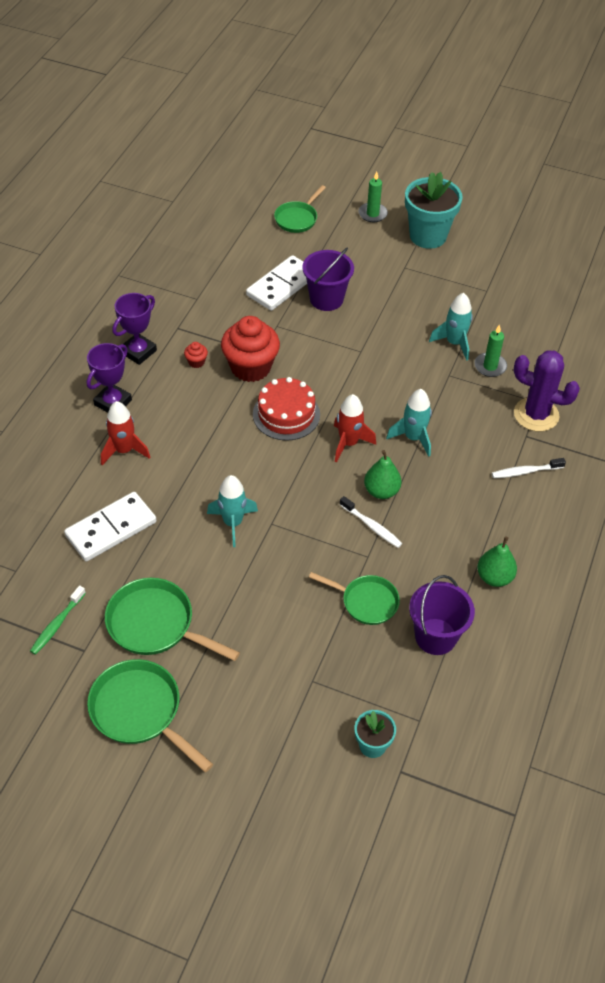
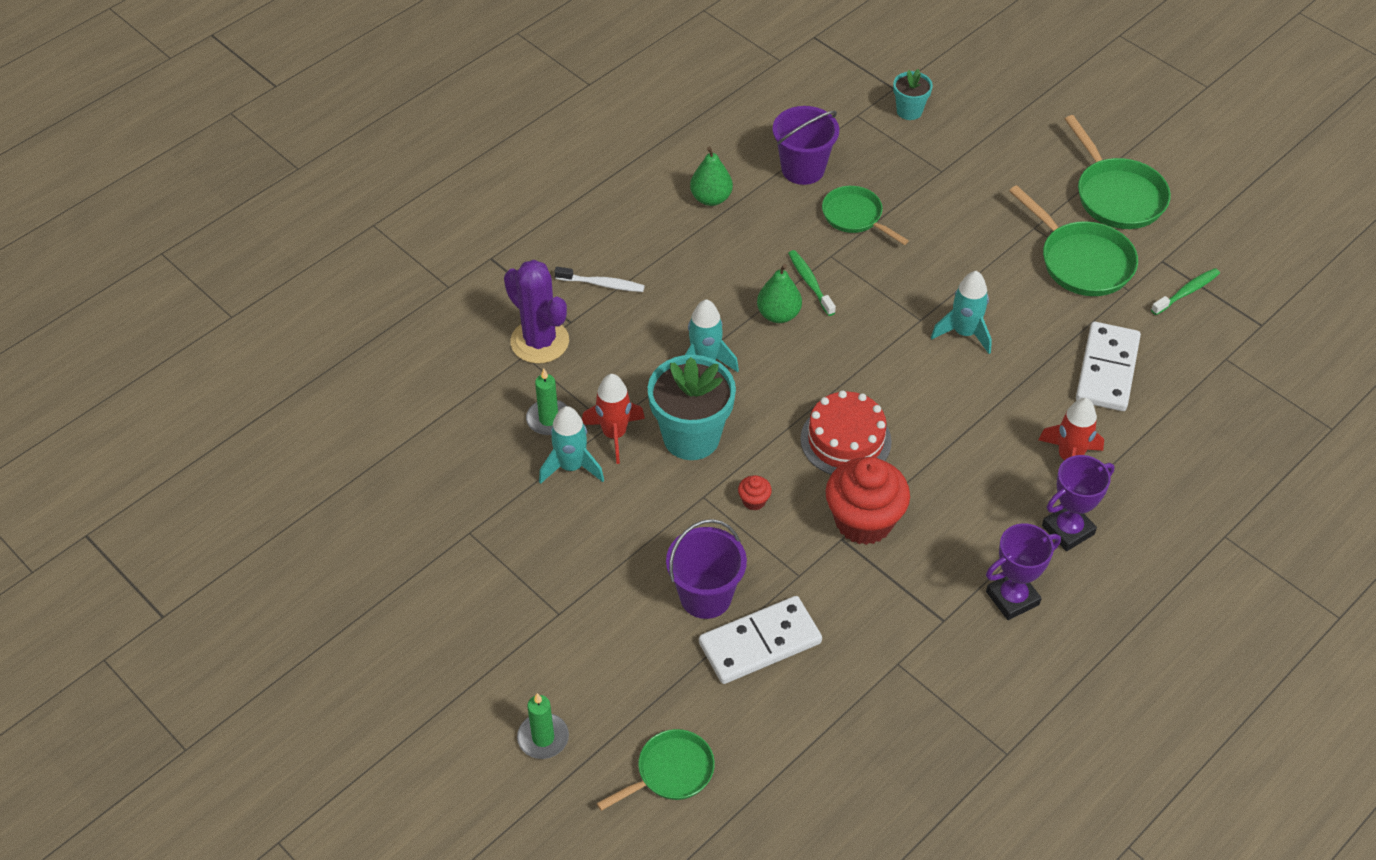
camera: 155 degrees left, 0 degrees up
(111, 529) = (1107, 370): white domino -> white domino turned 60 degrees counterclockwise
(196, 362) = (935, 554): red cupcake -> red cupcake (754, 501)
(348, 443) = (786, 379): red rocket -> red rocket (614, 434)
(372, 526) = (810, 282): white toothbrush -> green toothbrush
(428, 236) = (485, 660): turquoise flower pot -> turquoise flower pot (691, 437)

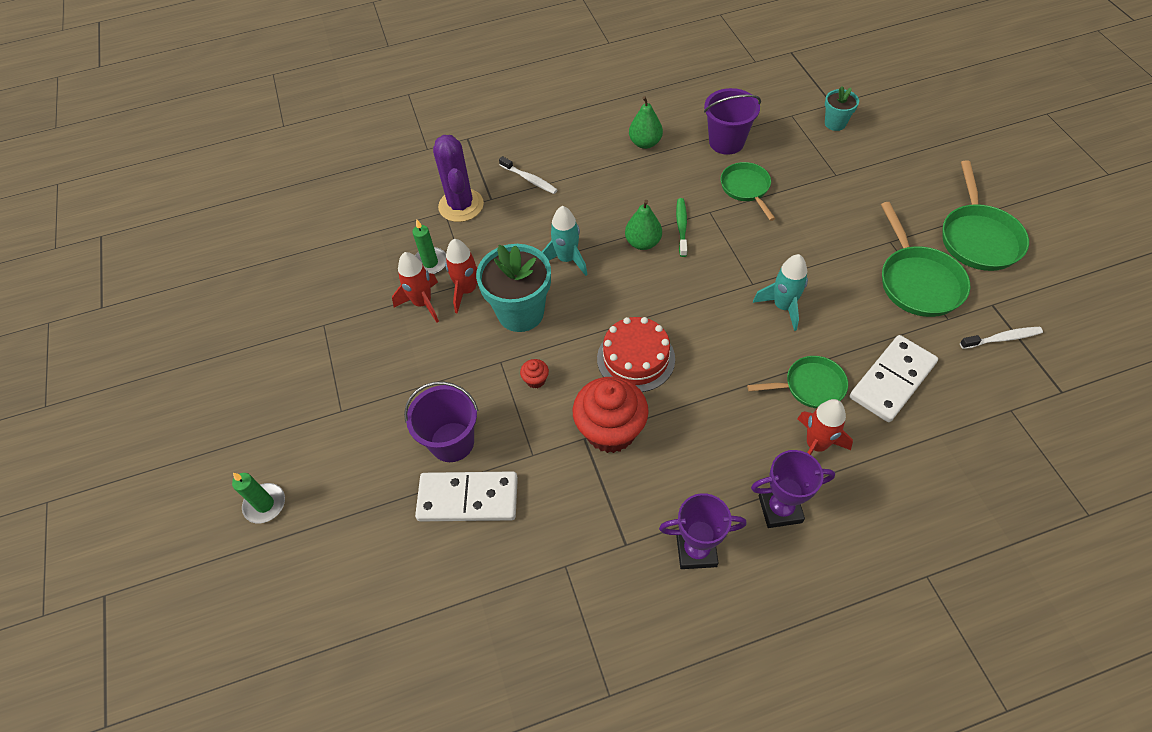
camera: 30 degrees right, 5 degrees up
(571, 467) = (422, 303): turquoise rocket -> red rocket
(671, 772) = (333, 577): green pan -> green pan (810, 386)
(1186, 292) = (1002, 338): green toothbrush -> white toothbrush

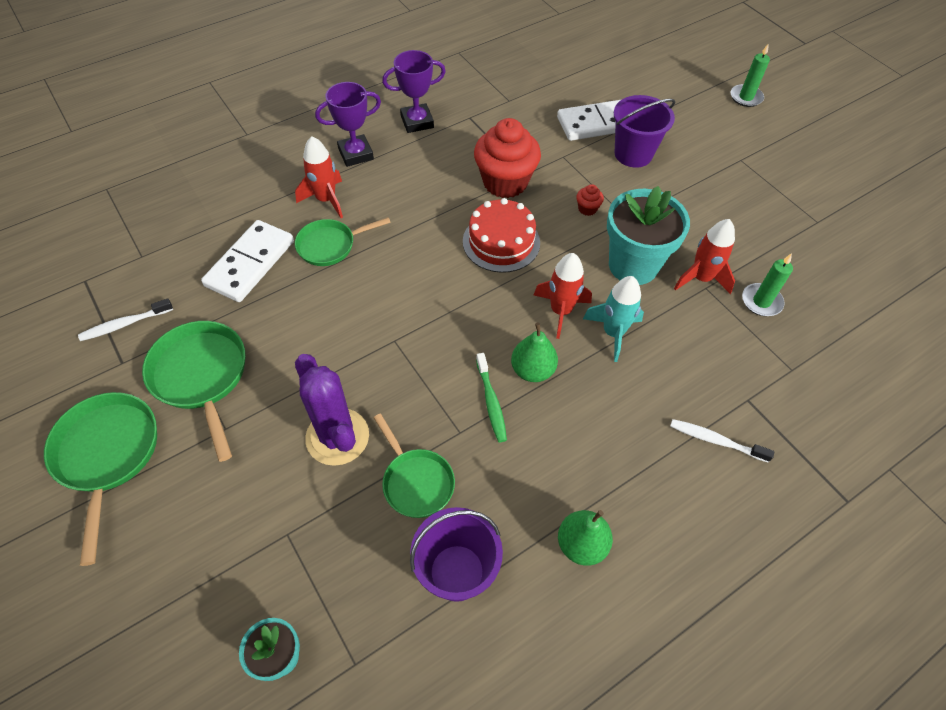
camera: 160 degrees right, 0 degrees up
(422, 303) = (738, 258): red rocket -> red rocket (560, 311)
(461, 205) = (778, 382): purple cactus -> purple cactus (337, 437)
(783, 306) = (359, 319): turquoise rocket -> none

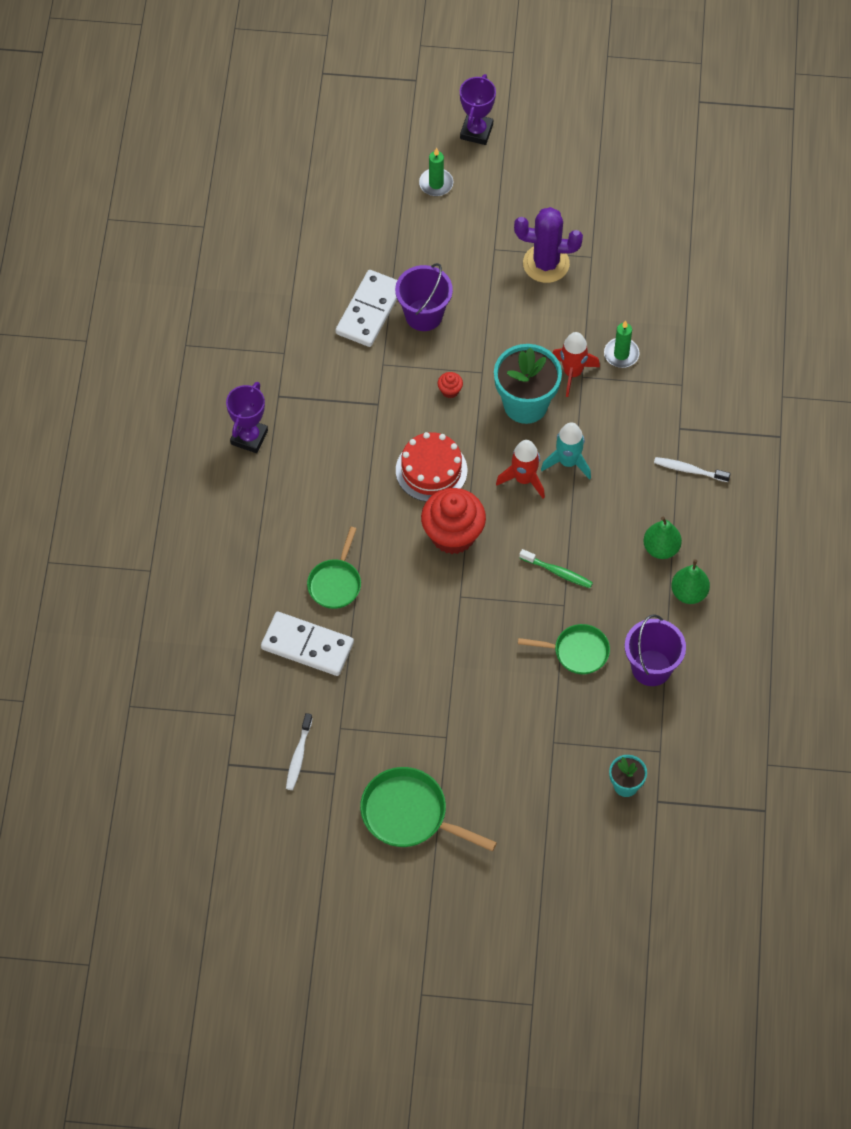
camera: 50 degrees left, 5 degrees up
(202, 376) = (390, 730): green pan -> none
(250, 263) = (307, 646): white domino -> white domino turned 45 degrees counterclockwise
(326, 200) = (283, 557): red rocket -> none
(337, 437) = (508, 676): purple cactus -> purple cactus (546, 264)
(356, 154) = (248, 506): purple trophy -> purple trophy (476, 131)
(505, 182) = (374, 424): red cupcake -> red cupcake (453, 535)
(532, 370) = (555, 531): green pear -> green pear (661, 548)
(715, 440) = (689, 470): white toothbrush -> white toothbrush turned 45 degrees clockwise

